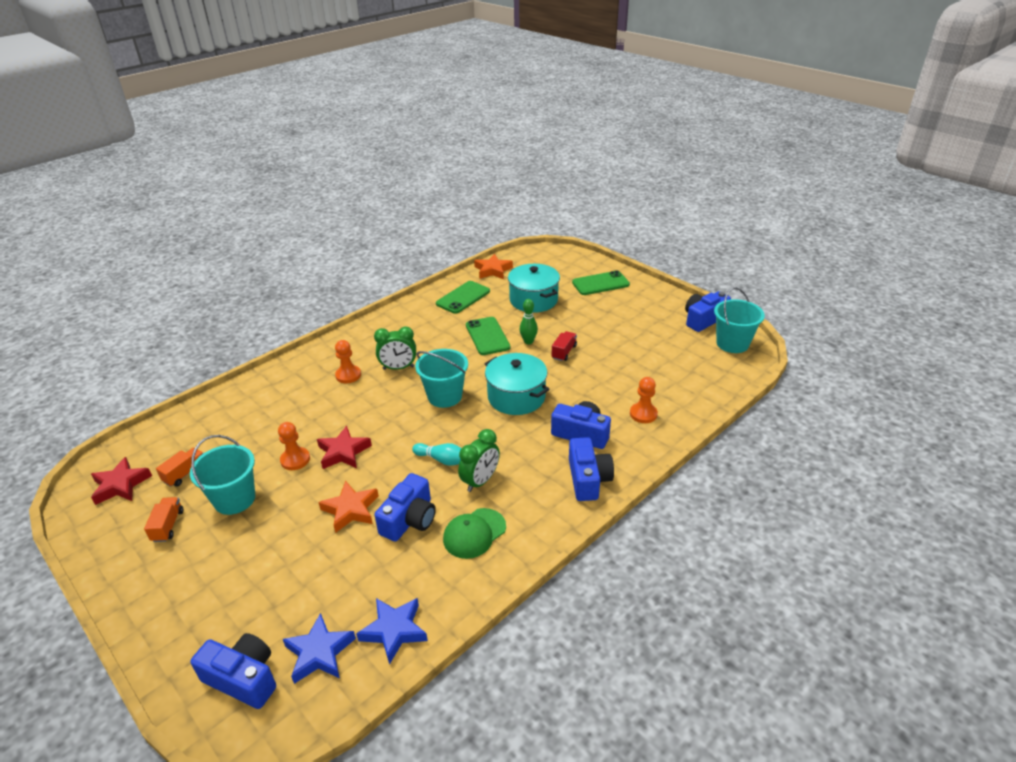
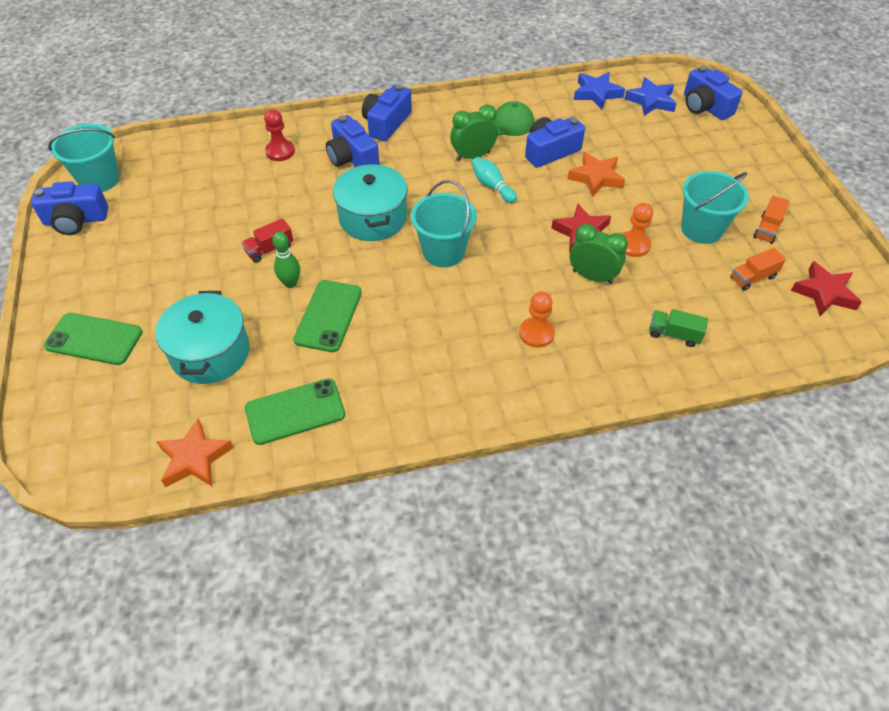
camera: 150 degrees left, 15 degrees up
(249, 409) = (674, 334): none -> green truck
(398, 368) = (469, 316): green clock -> green clock (592, 277)
(643, 414) = (280, 151): orange pawn -> red pawn

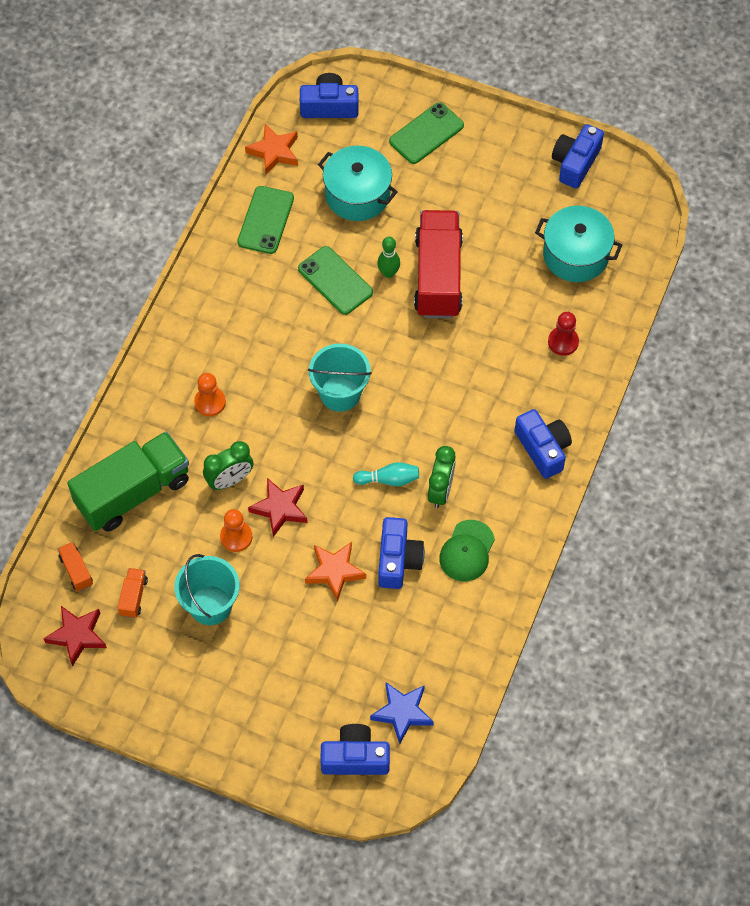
camera: 125 degrees right, 10 degrees up
(99, 180) = (620, 195): turquoise bucket -> none
(269, 249) = (438, 276): red truck -> red truck, size x2.44
(352, 158) = (511, 393): blue camera -> blue camera (329, 106)
(373, 218) = (419, 366): turquoise pot -> turquoise pot (575, 255)
(596, 94) = (452, 670): blue star -> none
(674, 334) = (133, 492): green truck -> green truck, size x2.44
(767, 229) = (168, 658): orange truck -> orange truck (76, 571)

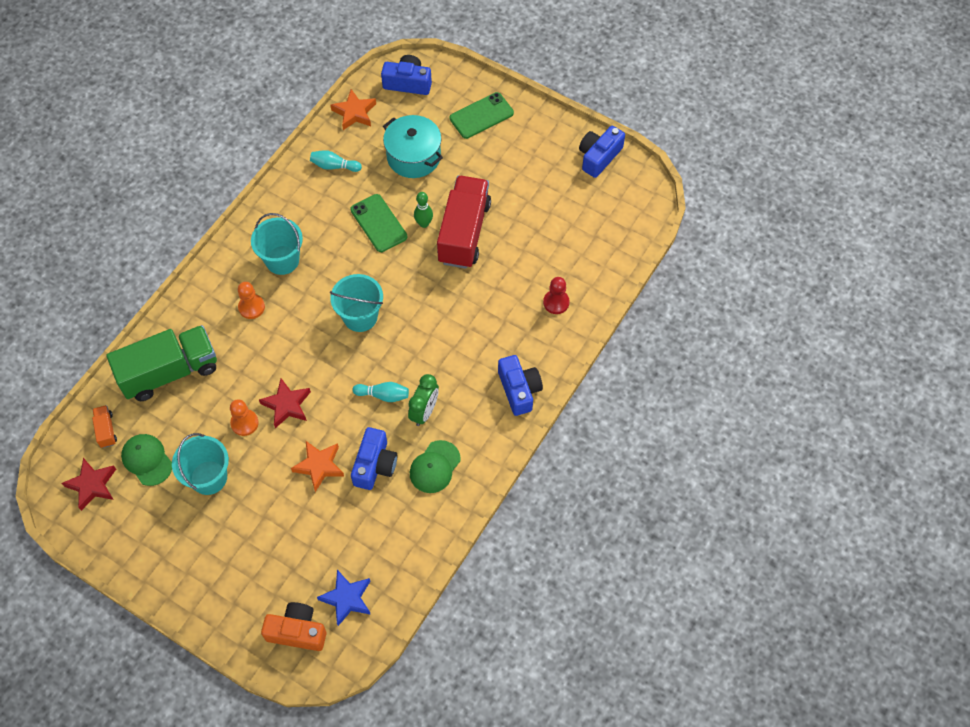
camera: 10 degrees right, 0 degrees up
(133, 597) = (147, 460): orange truck -> green cap
(230, 480) = (251, 374): green clock -> none
(232, 341) = (282, 260): none -> turquoise bucket
(266, 220) = (334, 166): green phone -> turquoise bowling pin
(355, 758) = (297, 631): blue camera -> orange camera
(575, 255) = (582, 232): turquoise pot -> none

